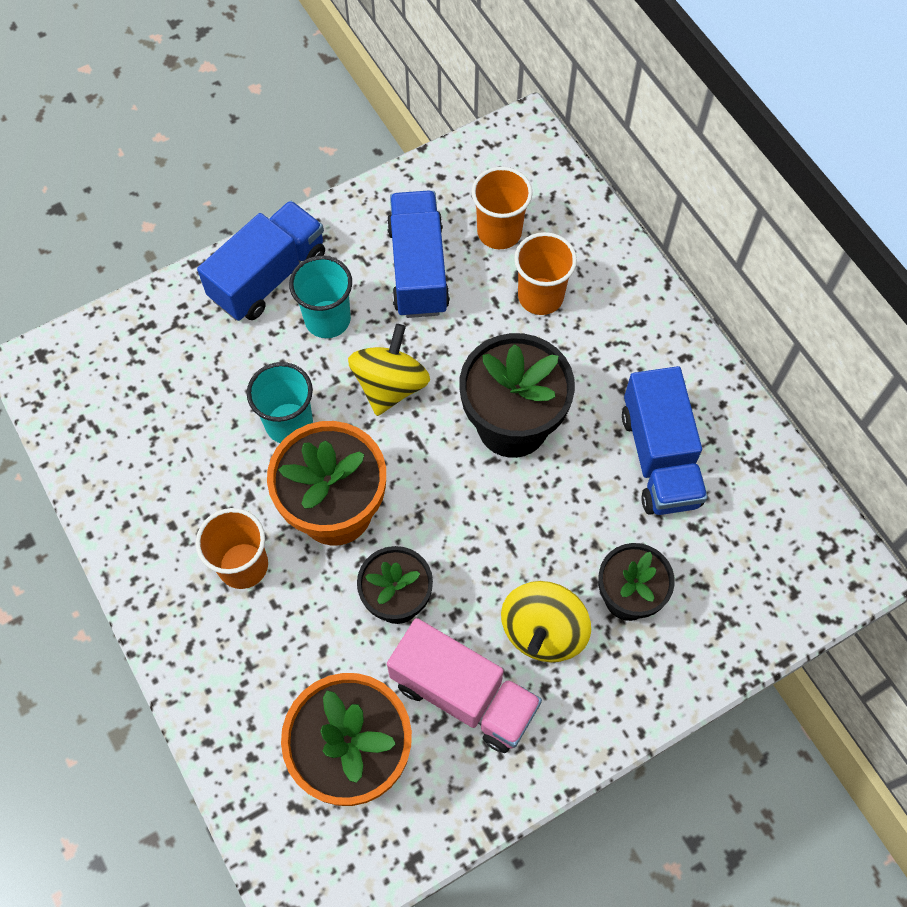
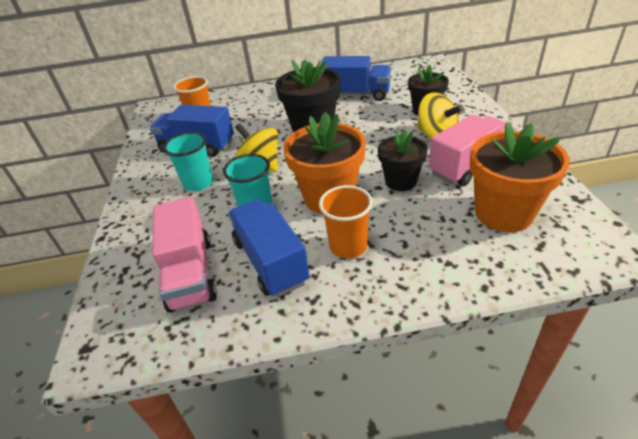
camera: 65 degrees left, 25 degrees down
(159, 401) = (191, 273): none -> pink truck
(268, 276) = (146, 203): blue truck -> blue truck (270, 261)
(540, 296) = (248, 113): orange cup -> none

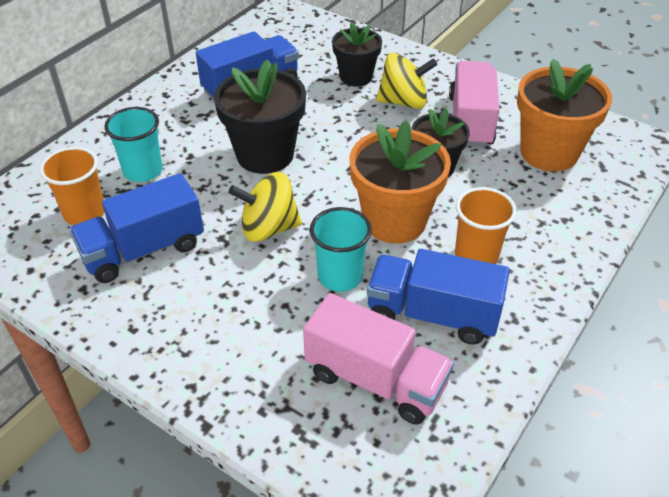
camera: 50 degrees left, 5 degrees up
(198, 183) = (224, 290): turquoise cup -> turquoise cup (143, 171)

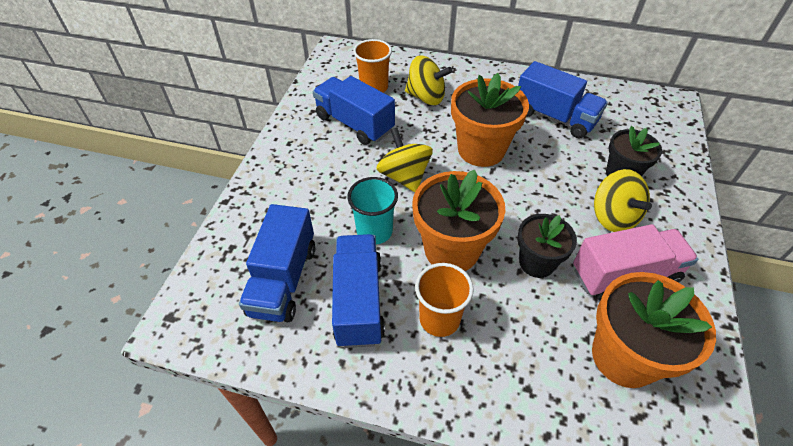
camera: 70 degrees right, 5 degrees up
(143, 171) = (426, 97): turquoise cup -> yellow spinning top
(265, 155) = (481, 150): black flower pot -> orange flower pot
(376, 379) = (283, 280): pink truck -> blue truck

